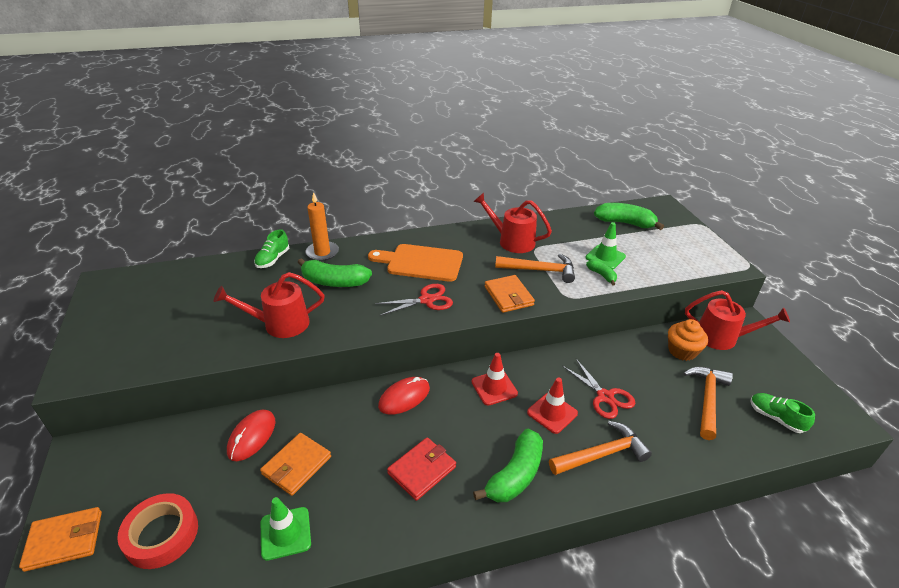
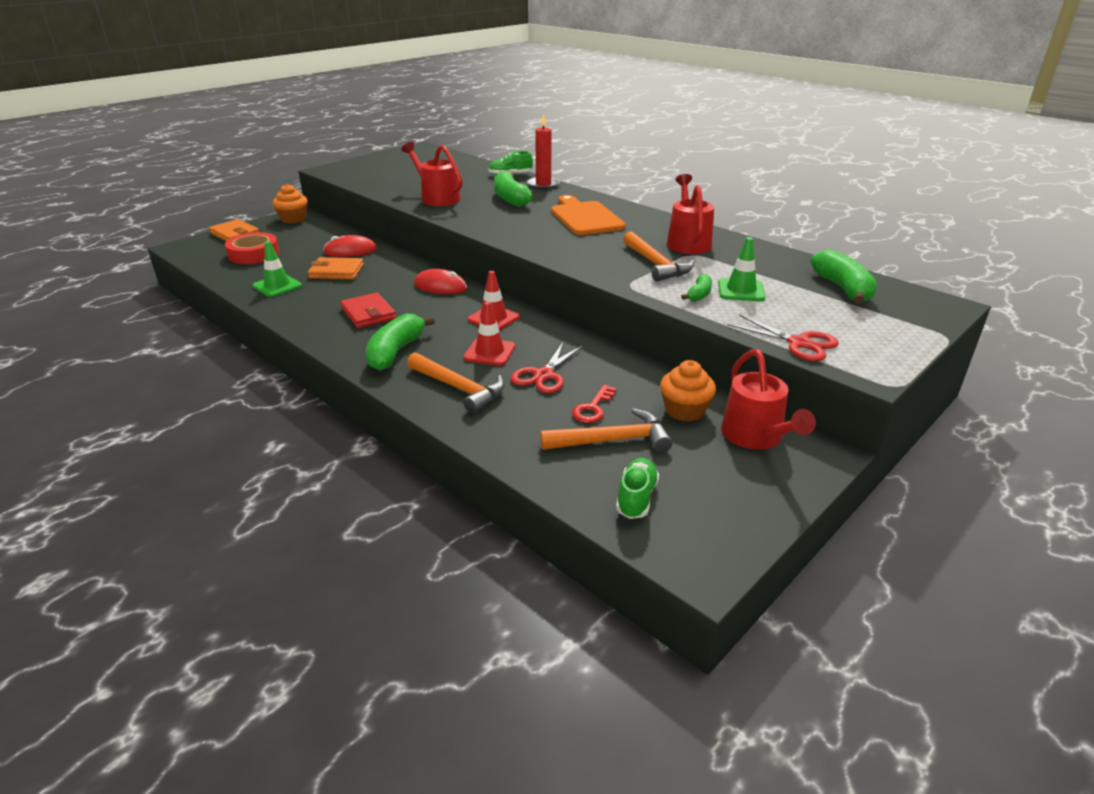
camera: 60 degrees right, 5 degrees down
(89, 461) = (293, 219): none -> orange cupcake
(322, 253) = (543, 185): orange candle -> red candle
(422, 470) = (368, 313): red wallet -> red wallet turned 45 degrees clockwise
(426, 300) = (533, 232): red scissors -> red scissors (798, 343)
(508, 296) = (588, 260): orange wallet -> none
(515, 475) = (395, 352): green banana -> green banana turned 105 degrees clockwise
(663, 391) = (593, 408): none -> red key

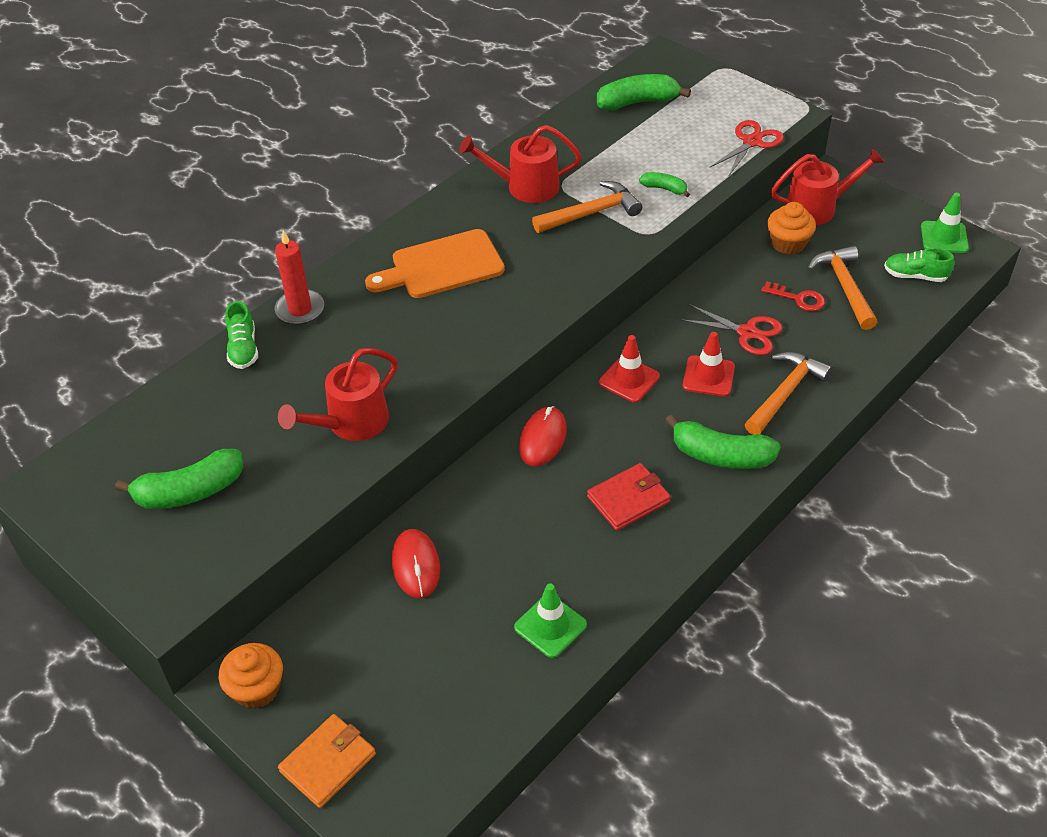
camera: 90 degrees left, 15 degrees up
(254, 254) = (426, 699): red tape -> none
(336, 271) = (496, 564): orange wallet -> none
(510, 198) = (360, 341): green banana -> green banana (189, 491)
(741, 290) = (650, 162): green traffic cone -> green traffic cone (944, 237)

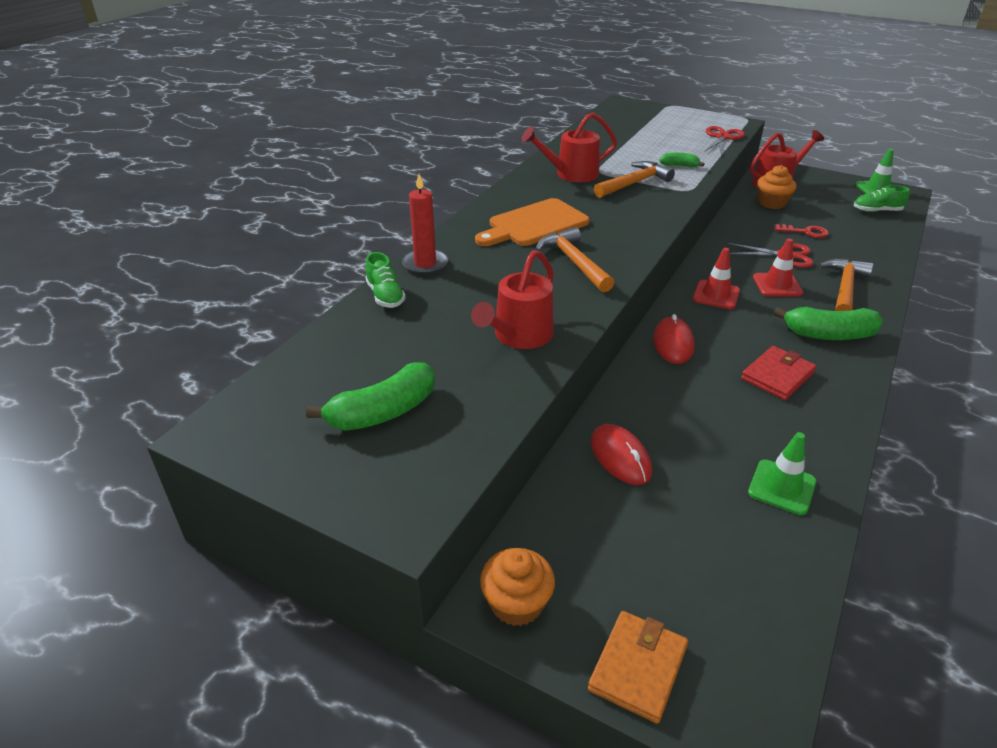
camera: 15 degrees left, 10 degrees down
(637, 102) = (623, 125): green banana -> none
(844, 287) = (833, 222): orange hammer -> orange hammer (574, 262)

